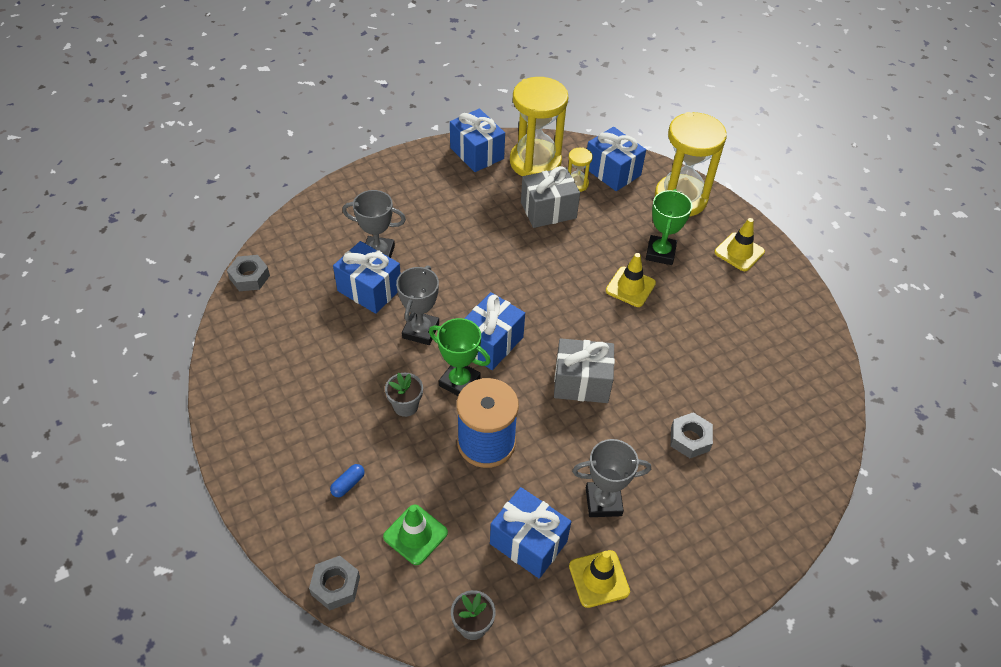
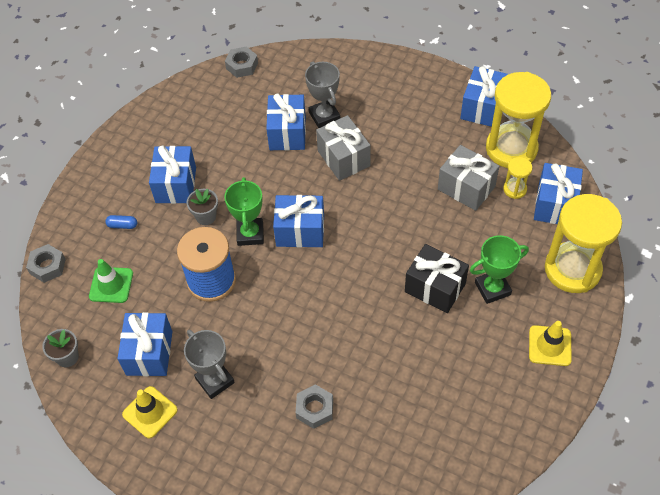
camera: 60 degrees right, 5 degrees up
(342, 410) = (176, 185): none -> blue gift
(421, 331) = (276, 184): grey trophy -> none
(581, 382) = (310, 308): grey gift -> grey gift (343, 158)
(630, 287) = (435, 288): yellow traffic cone -> black gift

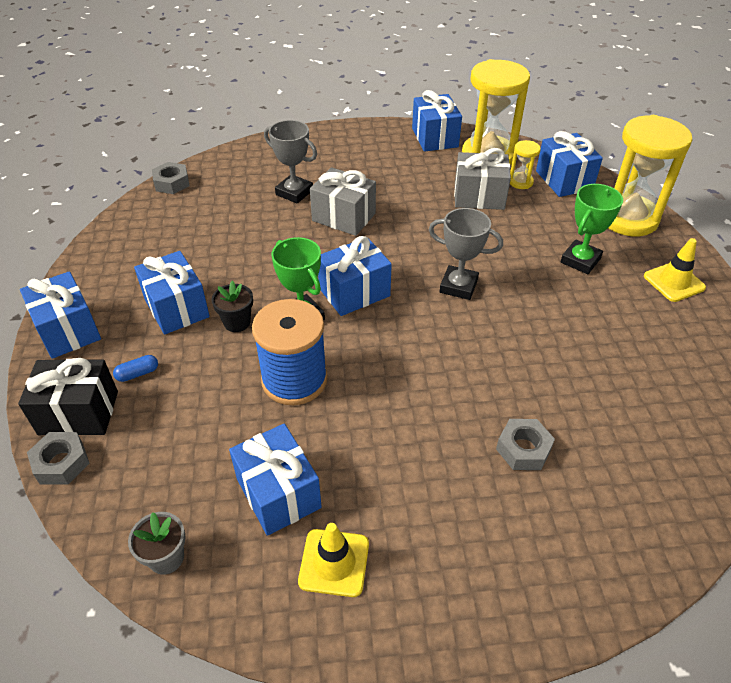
camera: 35 degrees left, 10 degrees down
(111, 285) = (169, 442): green traffic cone -> none
(206, 216) = (237, 322): grey flower pot -> black flower pot
(215, 380) = (386, 480): grey trophy -> grey trophy (458, 286)
(287, 133) = (268, 218): blue gift -> blue gift (68, 330)
(435, 288) = (530, 282): black gift -> black gift (78, 413)

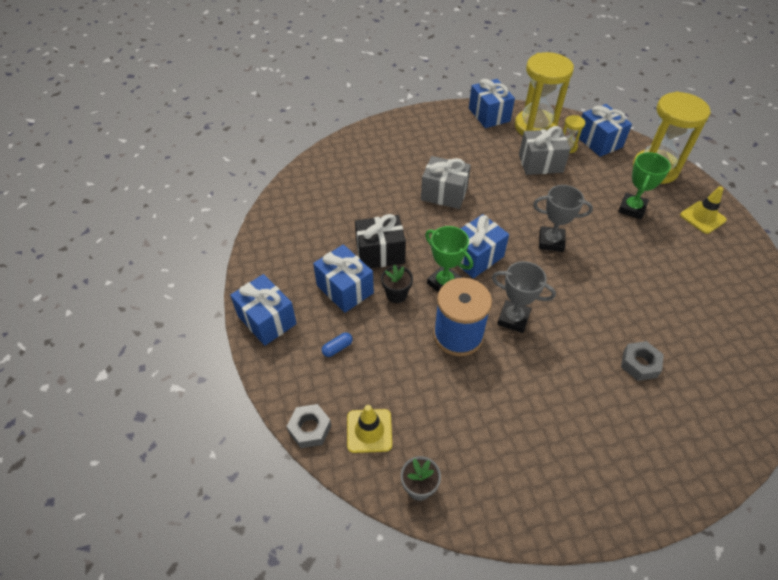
camera: 10 degrees left, 5 degrees up
(78, 413) = (305, 387): black gift -> black gift (380, 253)
(172, 183) = (295, 180): grey nut -> none
(278, 493) = (480, 425): blue gift -> none
(294, 192) = (397, 176): grey trophy -> grey trophy (513, 319)
(334, 562) = (539, 470): yellow traffic cone -> yellow traffic cone (369, 431)

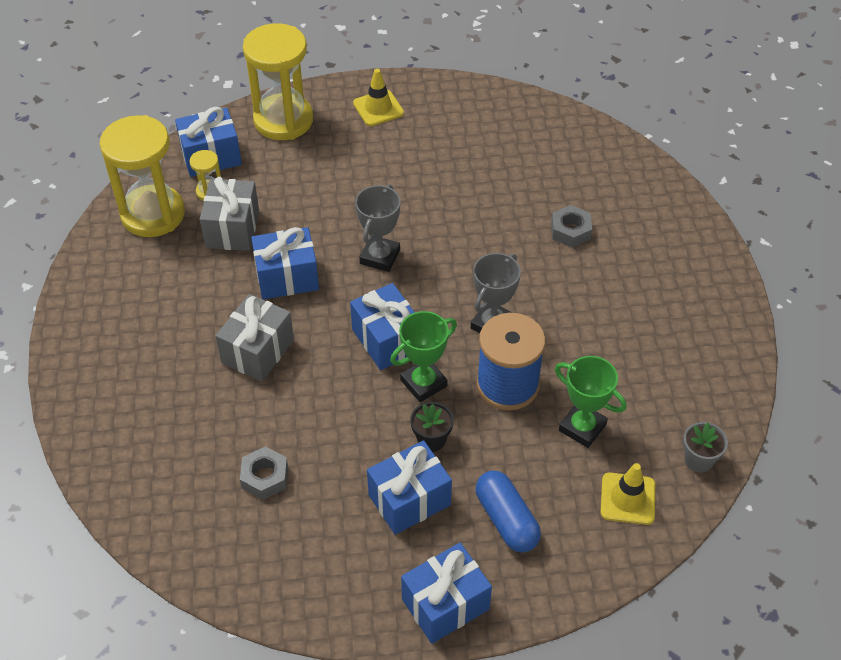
camera: 80 degrees left, 0 degrees up
(310, 429) = (620, 562): grey nut -> grey nut (265, 477)
(337, 348) = (506, 520): blue capsule -> blue capsule, size x2.01
(380, 253) = (353, 448): black gift -> none
(489, 115) = (102, 260): blue gift -> blue gift (287, 277)
(632, 208) = (345, 164): green trophy -> green trophy (582, 427)

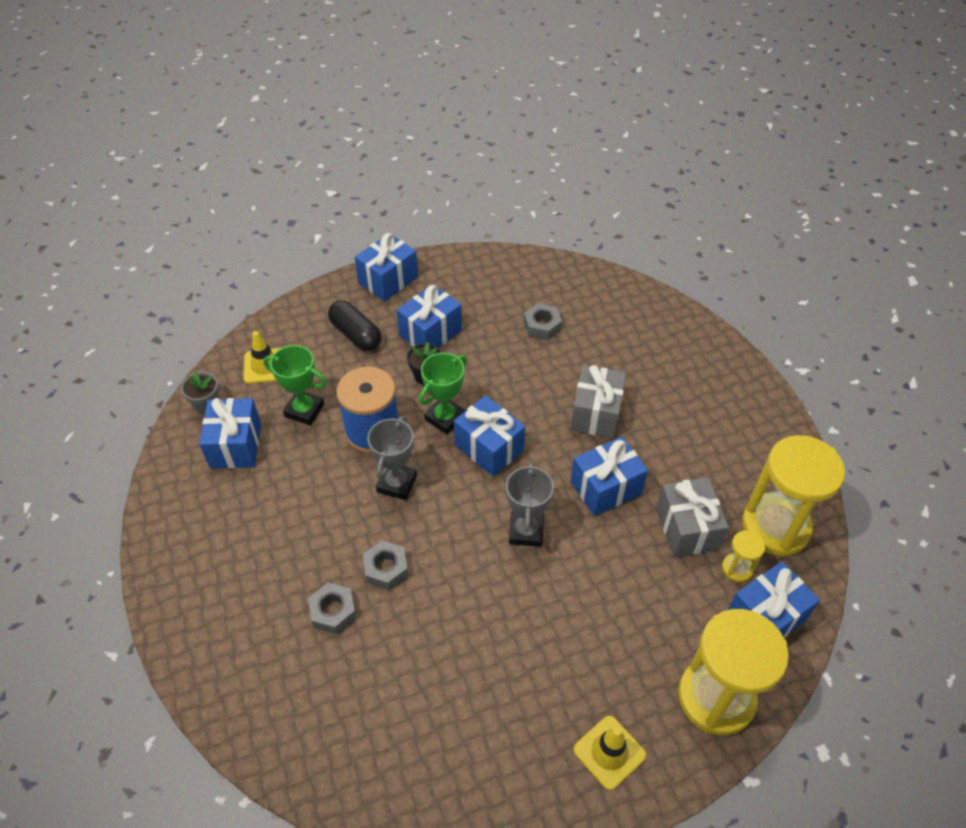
camera: 165 degrees right, 0 degrees up
(506, 520) = (356, 335): blue capsule -> black capsule
(518, 253) = (386, 568): none -> grey nut
(662, 402) = (236, 445): none -> blue gift

